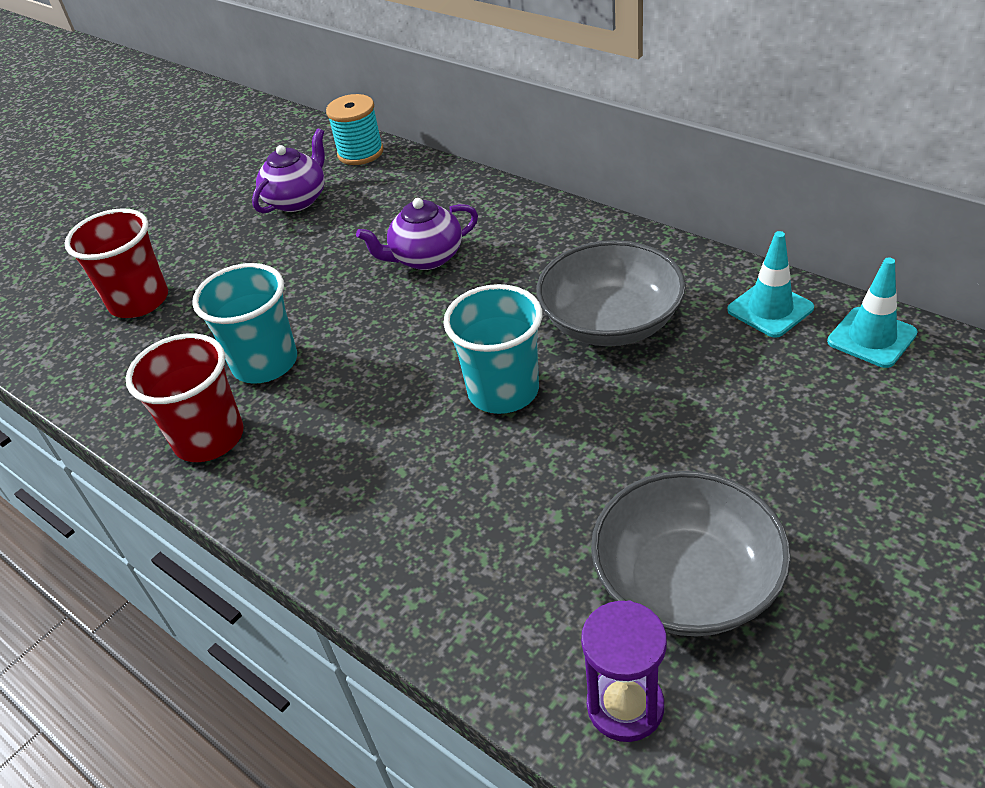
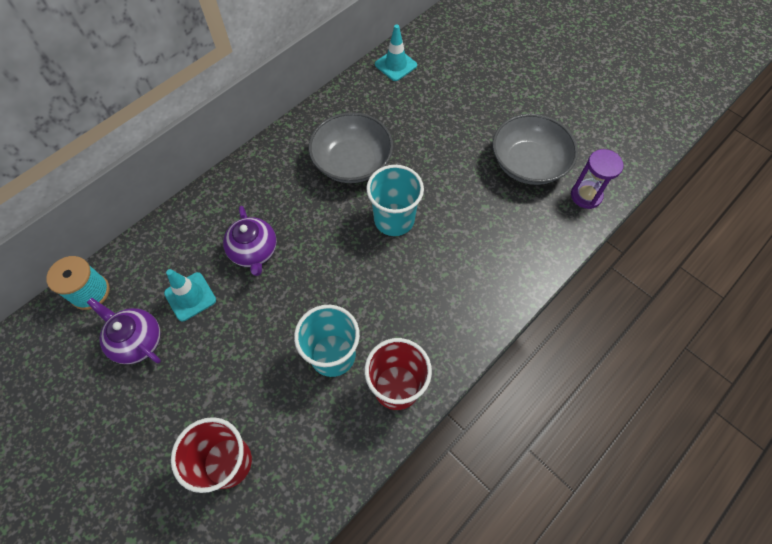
camera: 90 degrees left, 20 degrees up
(770, 309) = (363, 95): turquoise traffic cone -> turquoise traffic cone (190, 296)

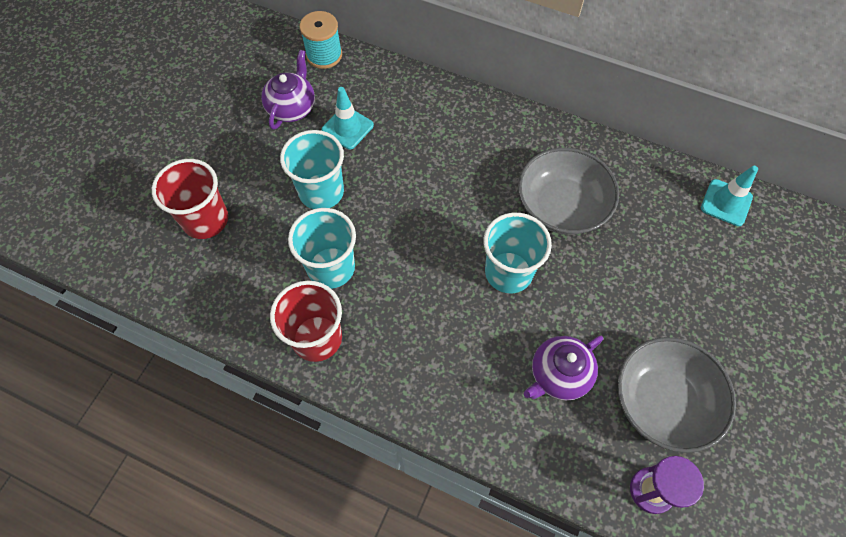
camera: 70 degrees right, 0 degrees up
(249, 340) = (321, 192): none -> turquoise cup
(254, 251) = (414, 159): purple teapot -> purple teapot (558, 375)

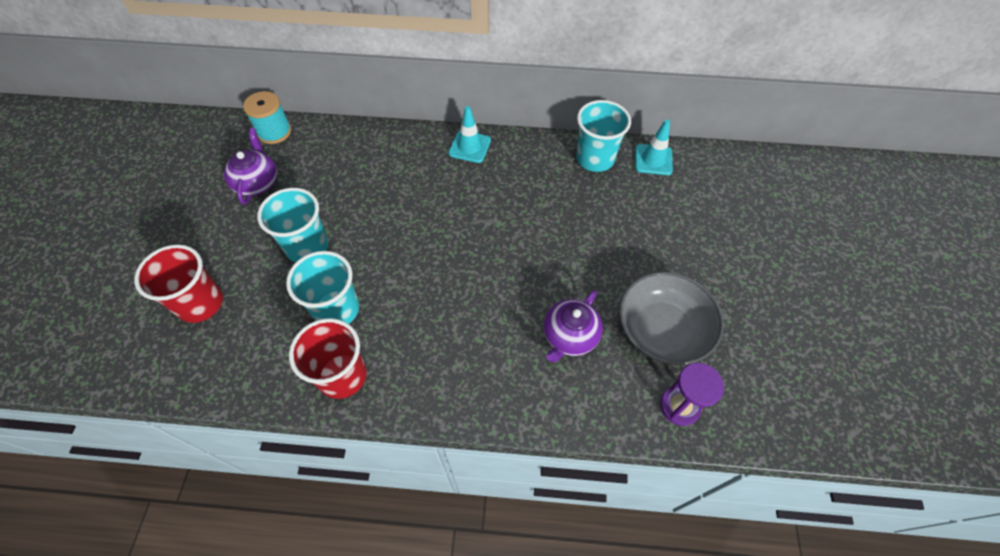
camera: 20 degrees left, 5 degrees down
(347, 128) = (315, 186): turquoise traffic cone -> turquoise traffic cone (469, 147)
(508, 272) = (498, 265): turquoise cup -> turquoise cup (595, 158)
(562, 206) = (524, 199): grey bowl -> none

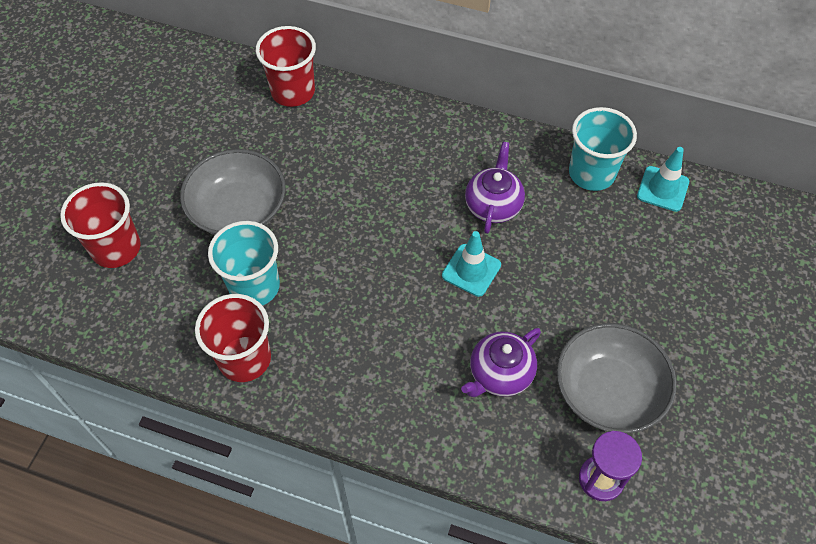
camera: 15 degrees right, 0 degrees up
(257, 183) = (200, 126): purple teapot -> purple teapot (493, 205)
(274, 132) = (231, 69): turquoise spool -> none
(307, 247) = (238, 210): turquoise cup -> grey bowl
(332, 140) = (293, 91): none -> red cup
(469, 147) = (447, 130): turquoise traffic cone -> turquoise traffic cone (471, 270)

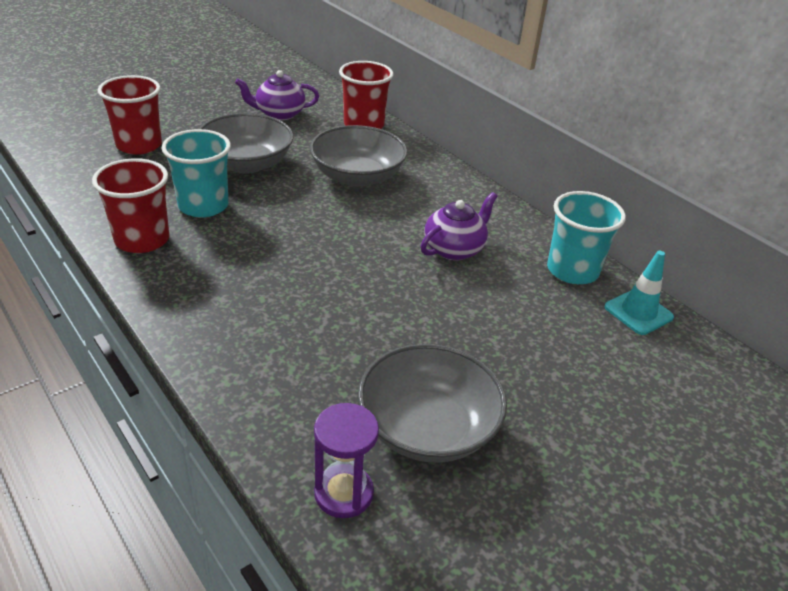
camera: 30 degrees right, 20 degrees down
(347, 166) = (357, 176): none -> grey bowl
(471, 270) = (388, 278): turquoise traffic cone -> none
(500, 374) = (334, 357): purple teapot -> purple teapot (279, 114)

